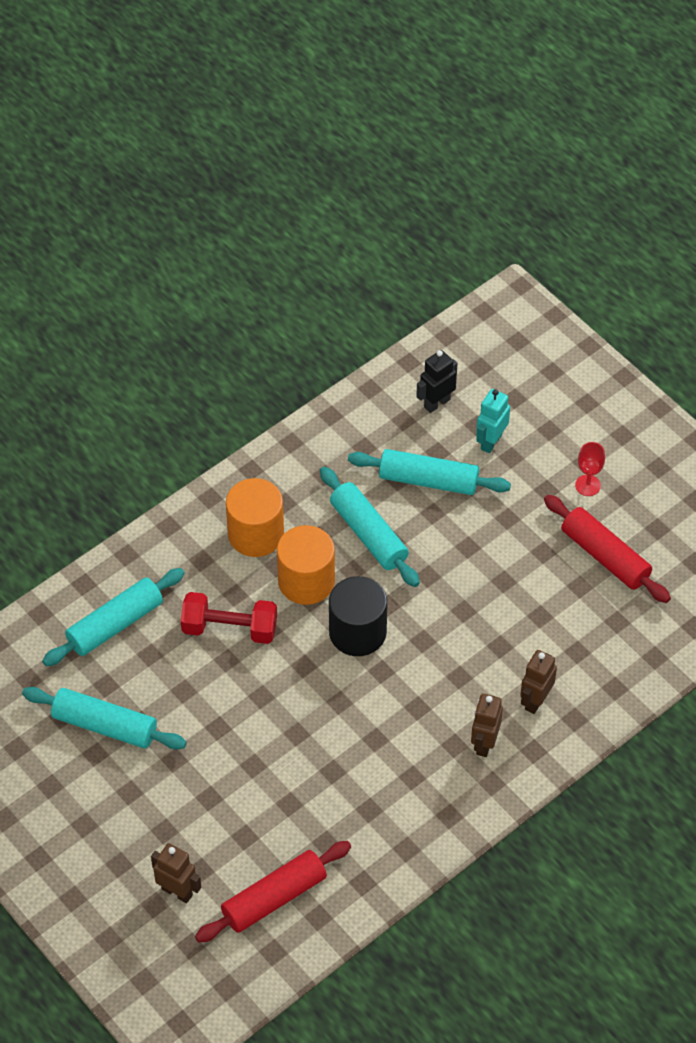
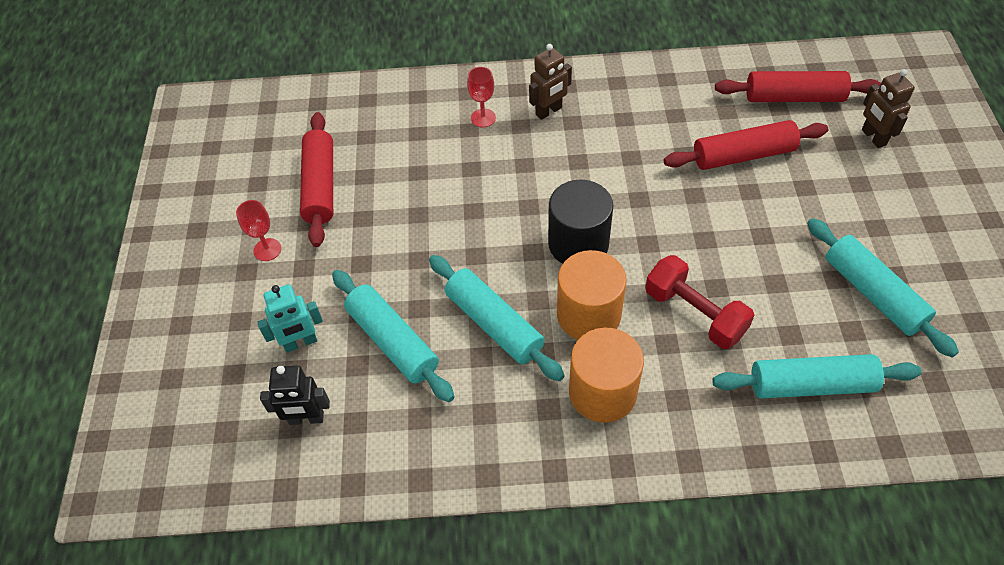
camera: 140 degrees left, 0 degrees up
(280, 799) = (743, 155): none -> red rolling pin
(368, 534) = (494, 324): turquoise rolling pin -> turquoise rolling pin turned 45 degrees counterclockwise
(535, 701) = (483, 118): brown robot -> red goblet

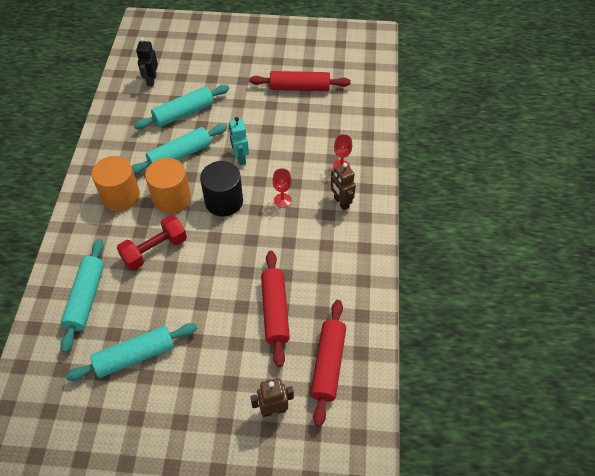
camera: 95 degrees right, 0 degrees up
(267, 250) = (259, 66): red goblet -> red goblet (282, 200)
(300, 343) = (195, 79): turquoise robot -> turquoise robot (240, 158)

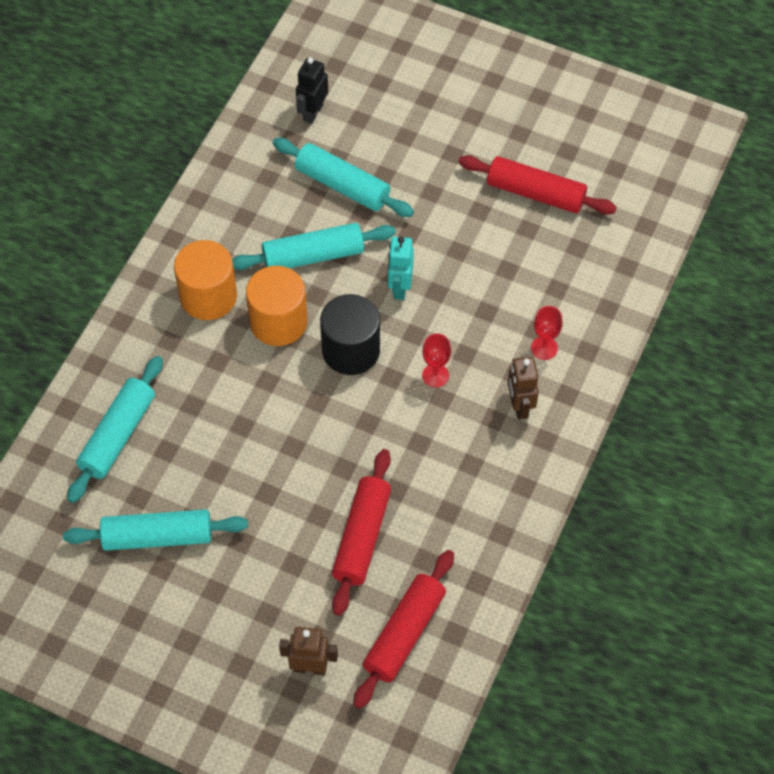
camera: 20 degrees right, 5 degrees up
(155, 250) = (229, 395): red dumbbell -> none
(184, 113) = (342, 185): turquoise rolling pin -> turquoise rolling pin turned 45 degrees clockwise

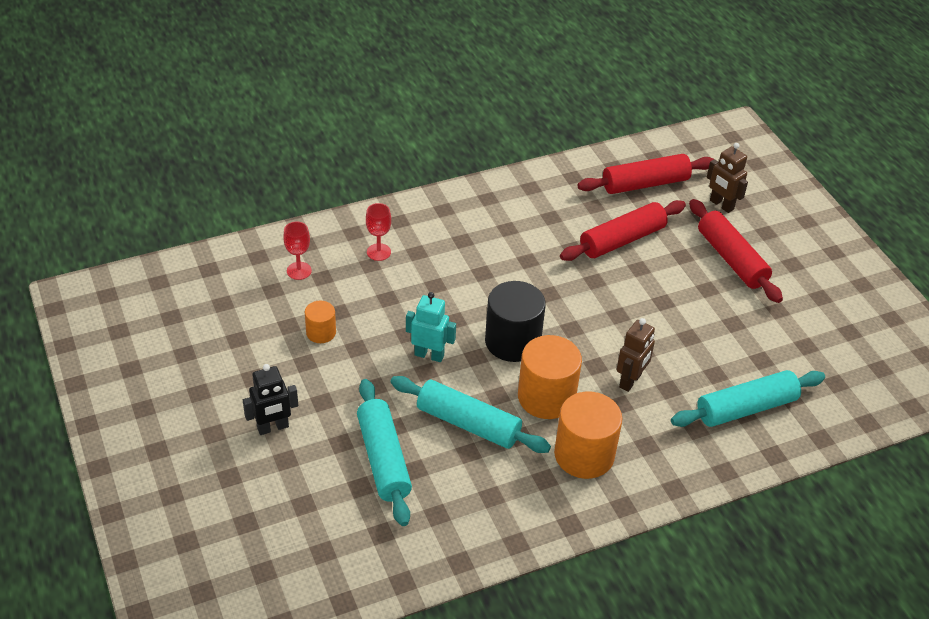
camera: 140 degrees left, 15 degrees down
(157, 536) = (766, 328): turquoise rolling pin -> none
(313, 112) = (334, 541): black robot -> black robot (273, 427)
(399, 287) = (429, 355): turquoise robot -> turquoise robot turned 120 degrees counterclockwise
(435, 375) = (471, 287): red goblet -> red goblet (299, 271)
(498, 242) = (321, 332): none -> orange cylinder
(519, 406) = (437, 235): brown robot -> brown robot (630, 381)
(535, 193) = (250, 343): red rolling pin -> red rolling pin (731, 259)

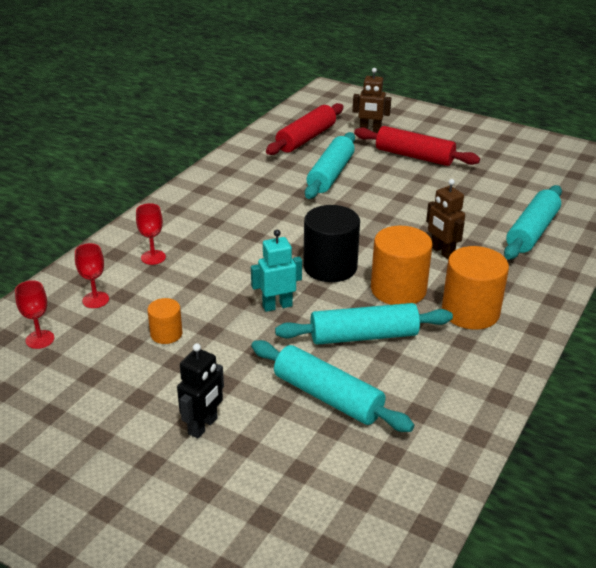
camera: 35 degrees left, 10 degrees down
(230, 285) = (40, 339): none -> red goblet
(622, 240) = (331, 174): red rolling pin -> turquoise rolling pin
(630, 381) = (442, 252): brown robot -> brown robot turned 150 degrees clockwise

